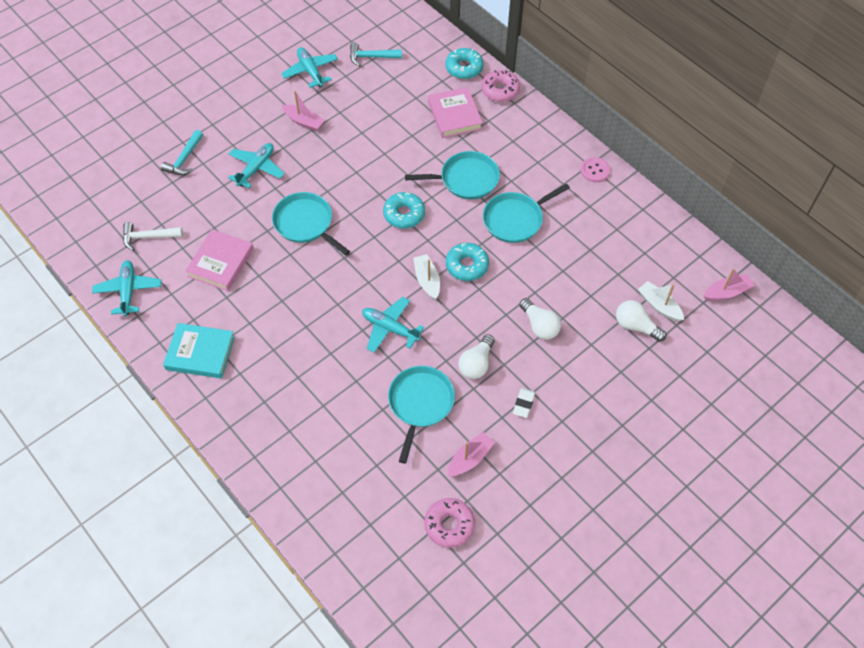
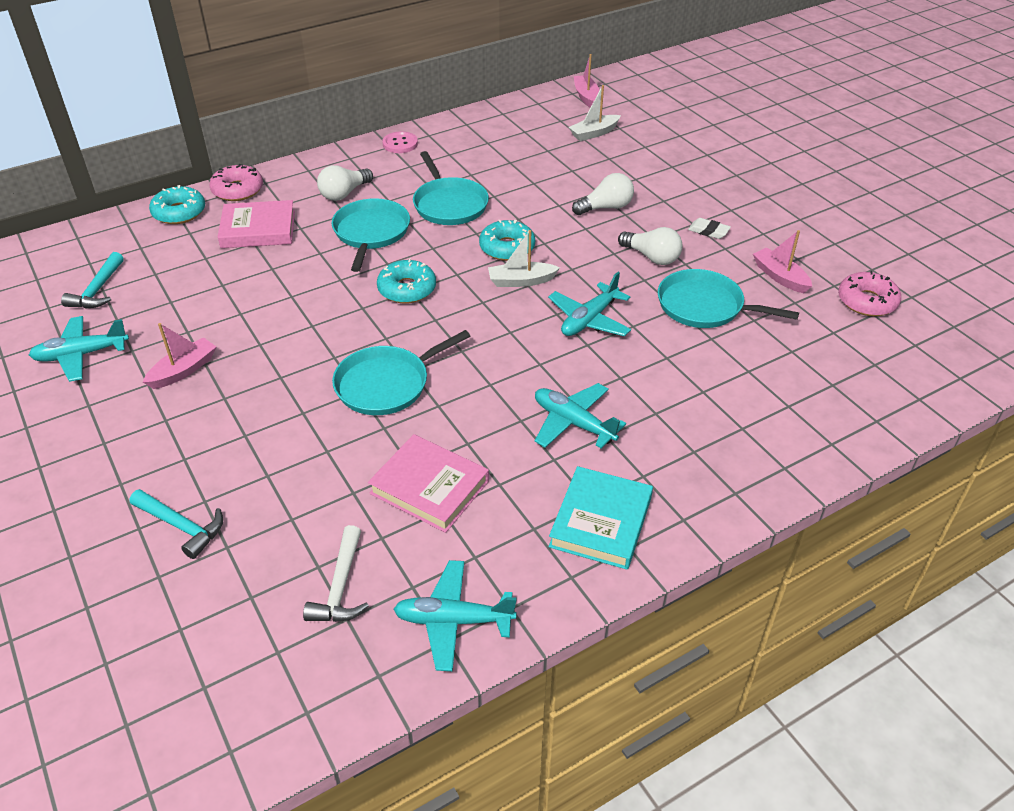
camera: 80 degrees left, 15 degrees down
(256, 168) = (252, 432): turquoise plane -> turquoise plane (573, 423)
(635, 326) = (617, 150): white light bulb -> white light bulb (344, 193)

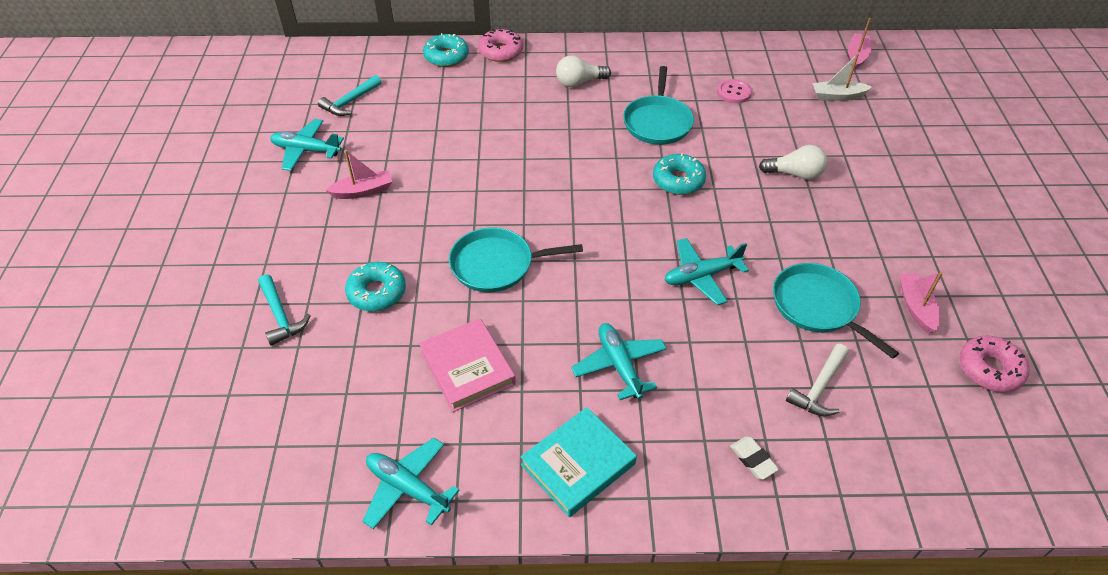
camera: 30 degrees right, 5 degrees up
(258, 229) = (493, 91): pink book -> none
(340, 587) = (350, 418): white hammer -> white hammer (819, 388)
(371, 233) = (576, 125): turquoise pan -> none
(400, 144) = (656, 51): pink button -> pink button (733, 92)
(407, 289) = (569, 187): turquoise donut -> turquoise donut (377, 292)
(521, 281) = (668, 216): white boat -> none
(652, 257) = (802, 239): white light bulb -> none
(708, 231) = (878, 233): white eraser -> white eraser (753, 459)

